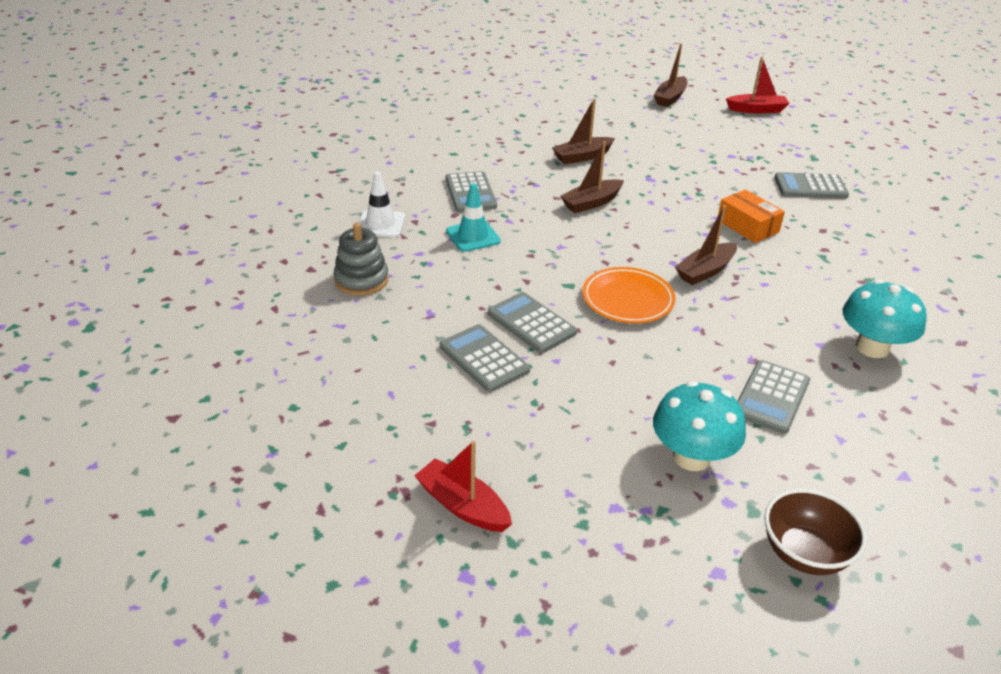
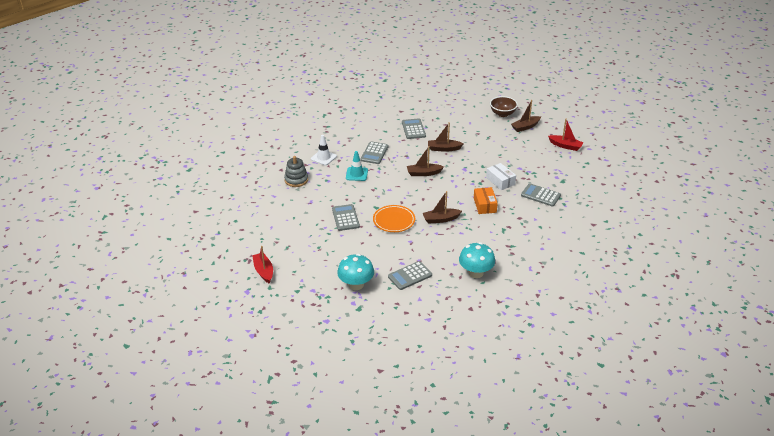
camera: 30 degrees right, 0 degrees up
(484, 359) = (315, 225): grey calculator -> grey calculator (413, 129)
(726, 182) = (500, 181): none -> white box
(804, 553) = (361, 327): brown bowl -> brown bowl (502, 114)

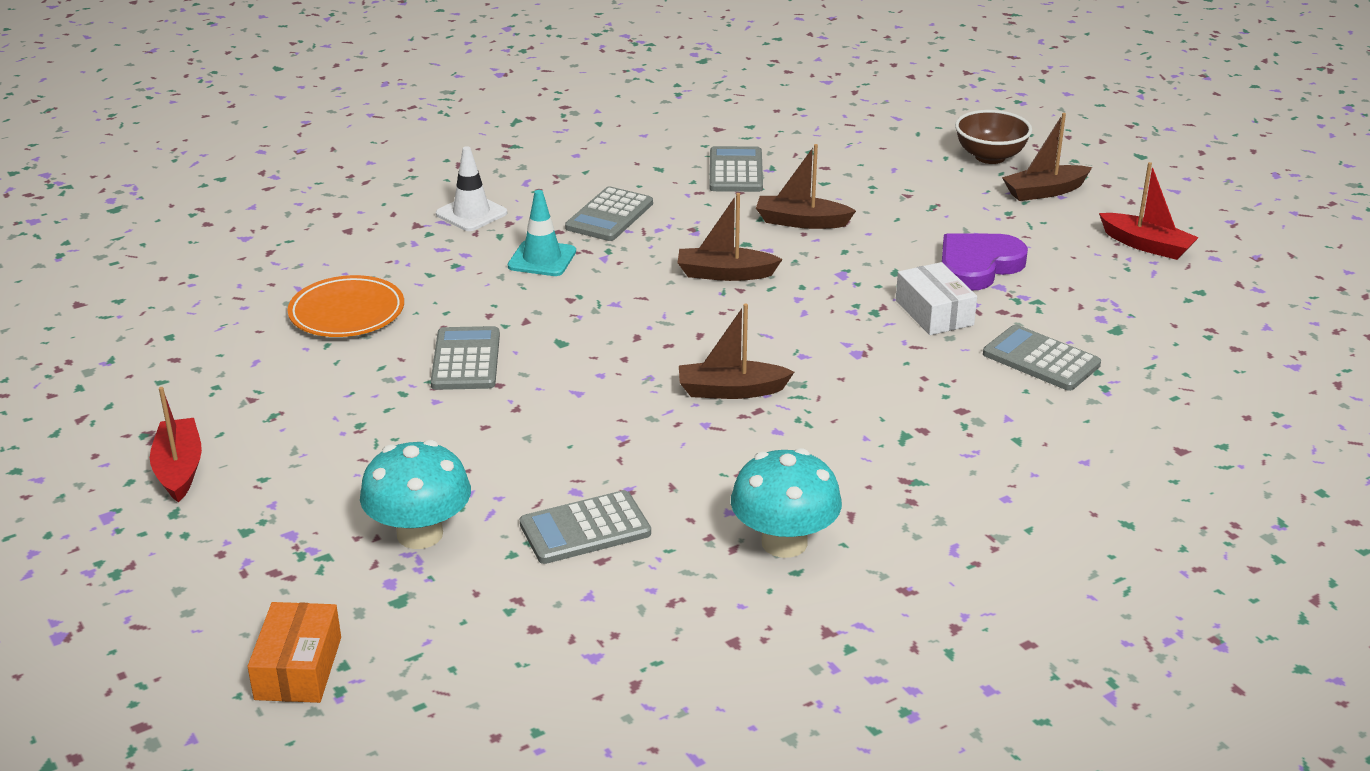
camera: 10 degrees right, 5 degrees down
(296, 180) = (376, 257): grey stacking toy -> none
(394, 221) = (597, 380): orange plate -> orange plate (347, 313)
(484, 205) = (870, 368): orange box -> orange box (298, 668)
(510, 160) = (978, 266): none -> purple heart

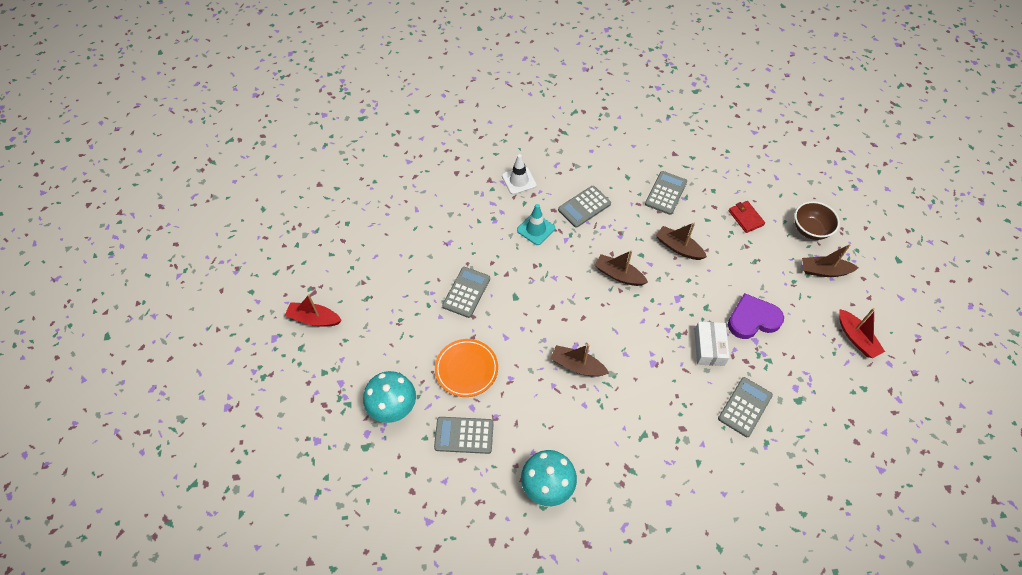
camera: 25 degrees right, 25 degrees up
(179, 469) = (314, 319): red boat -> red boat turned 90 degrees counterclockwise
(298, 668) = (308, 470): orange box -> none
(347, 313) = (429, 236): orange plate -> orange plate (466, 369)
(883, 167) = (745, 218): none -> red wallet
(1041, 359) = (745, 407): grey calculator -> grey calculator turned 60 degrees clockwise

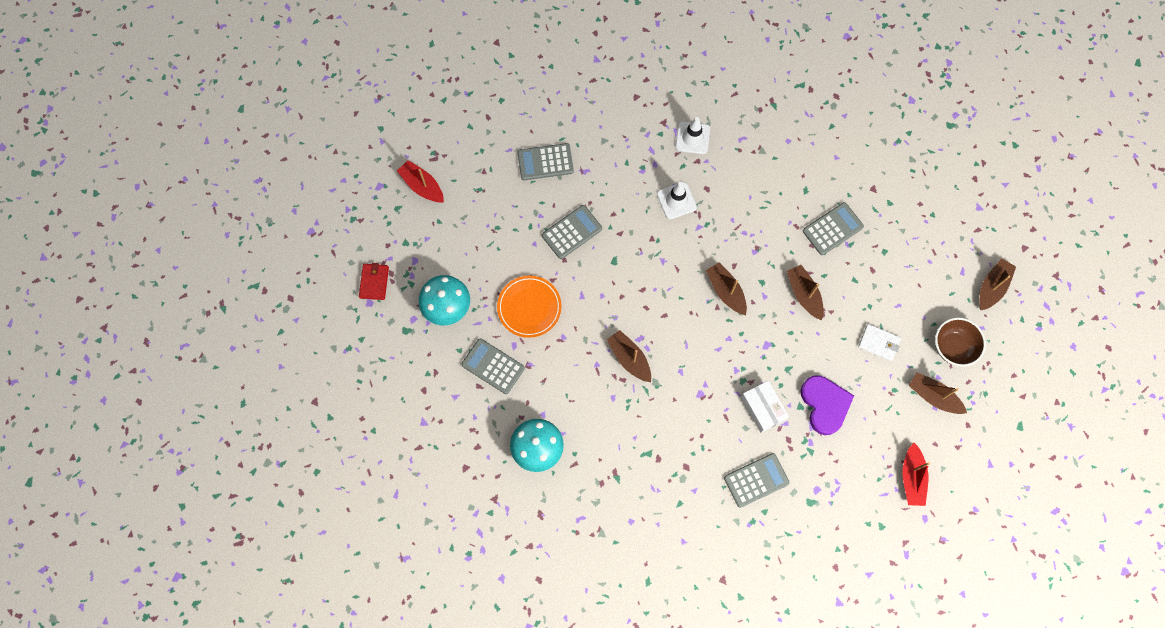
camera: 30 degrees right, 15 degrees up
(536, 229) = (676, 200): turquoise traffic cone -> white traffic cone
(584, 207) = (739, 201): grey calculator -> grey calculator (545, 162)
(709, 347) = (762, 408): white box -> white box turned 60 degrees counterclockwise
(745, 218) = (895, 299): red wallet -> red wallet (374, 282)
(752, 319) = (824, 404): purple heart -> purple heart turned 60 degrees clockwise
(757, 254) = (879, 343): none -> white wallet
(804, 177) = (992, 287): none -> brown boat

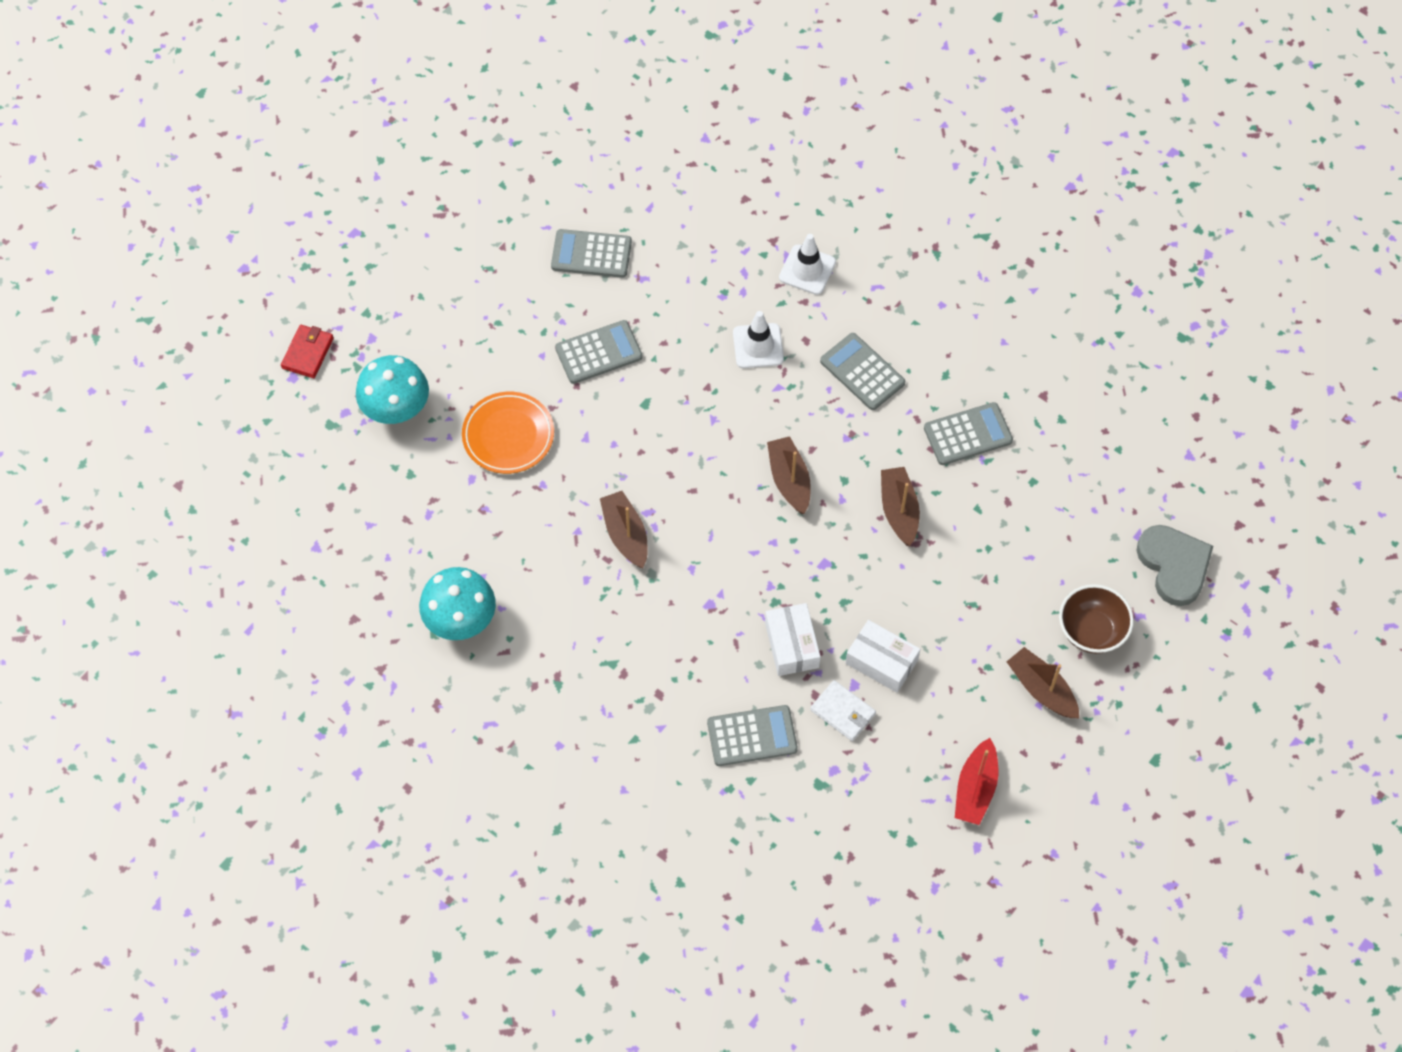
camera: 15 degrees right, 10 degrees down
(422, 186) = (413, 246): red boat -> none
(493, 366) = (434, 499): grey calculator -> grey calculator (862, 372)
(824, 404) = (881, 661): purple heart -> white box
(879, 343) = (985, 600): white wallet -> white wallet (843, 712)
(992, 287) = (1174, 565): brown boat -> grey heart

